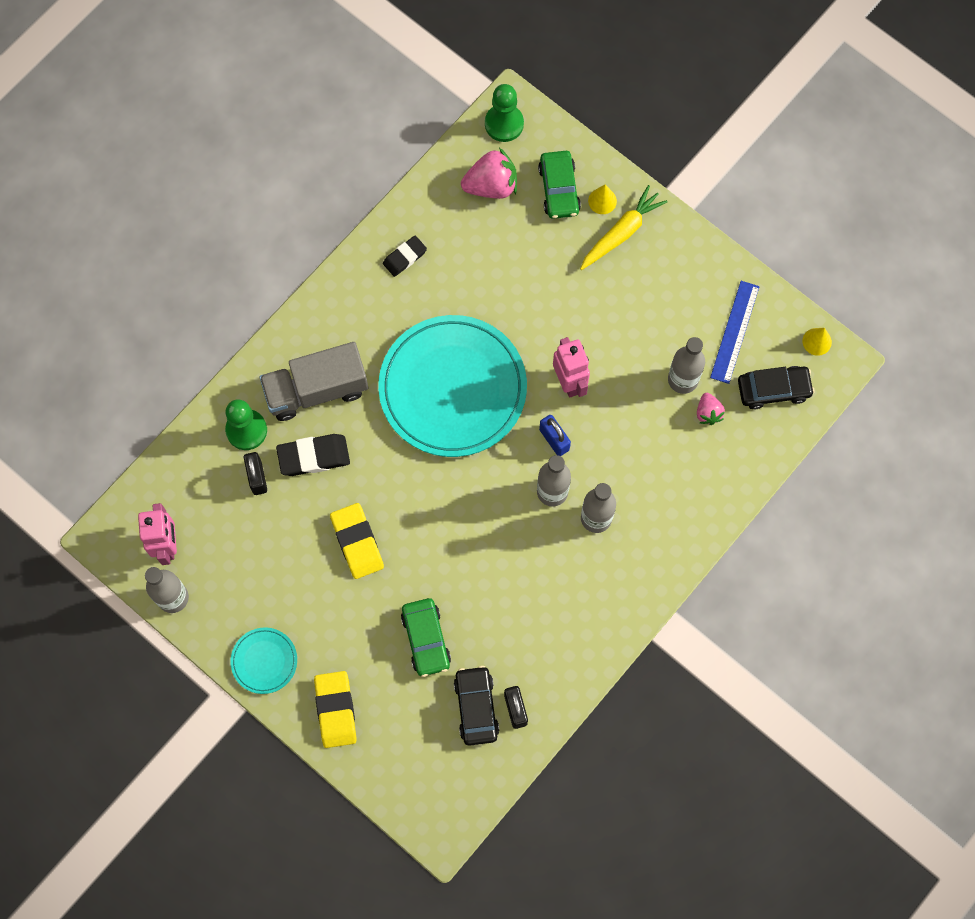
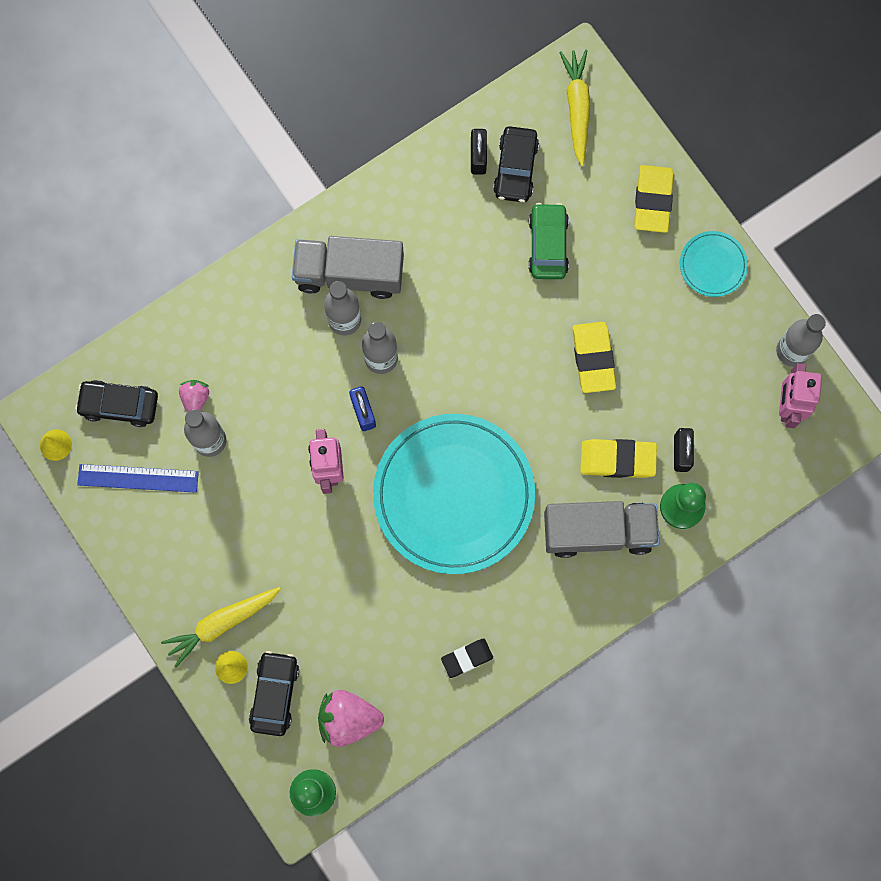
camera: 165 degrees left, 5 degrees up
(313, 456) = (617, 459): black eraser -> yellow eraser
(431, 786) = (577, 108): none -> yellow carrot
(559, 189) = (274, 694): green car -> black car
(604, 562) = (349, 273): none -> grey truck
(734, 332) = (138, 478): blue ruler -> blue ruler turned 60 degrees clockwise

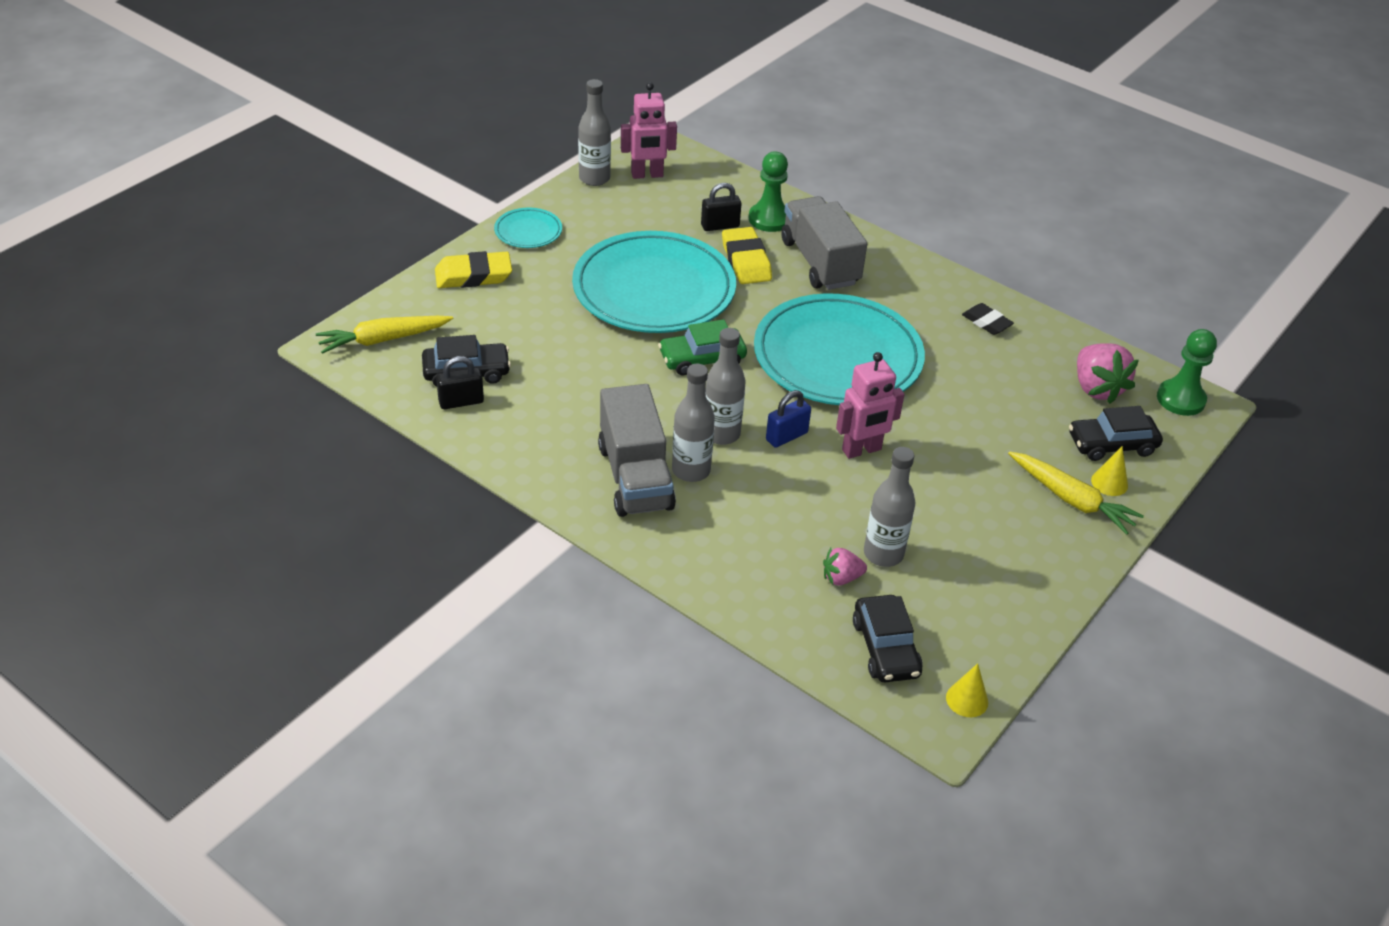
camera: 110 degrees left, 35 degrees down
(138, 478) = (961, 608): blue ruler -> none
(548, 245) = (546, 336): green car -> green car (702, 359)
(593, 358) = (654, 289): yellow eraser -> turquoise plate

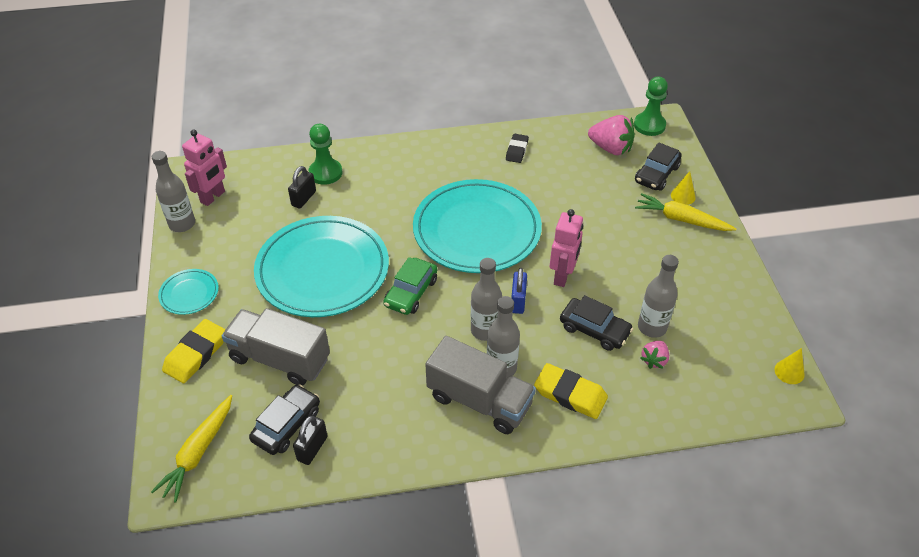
camera: 45 degrees left, 5 degrees up
(746, 261) = (349, 210): yellow eraser -> yellow eraser (570, 394)
(820, 262) = (390, 179): grey truck -> grey truck (280, 359)
(885, 648) = (724, 380): black car -> black car (594, 329)
(986, 322) = (517, 150): black eraser -> black eraser turned 75 degrees counterclockwise
(1071, 499) = (681, 219): yellow carrot -> yellow carrot turned 150 degrees counterclockwise

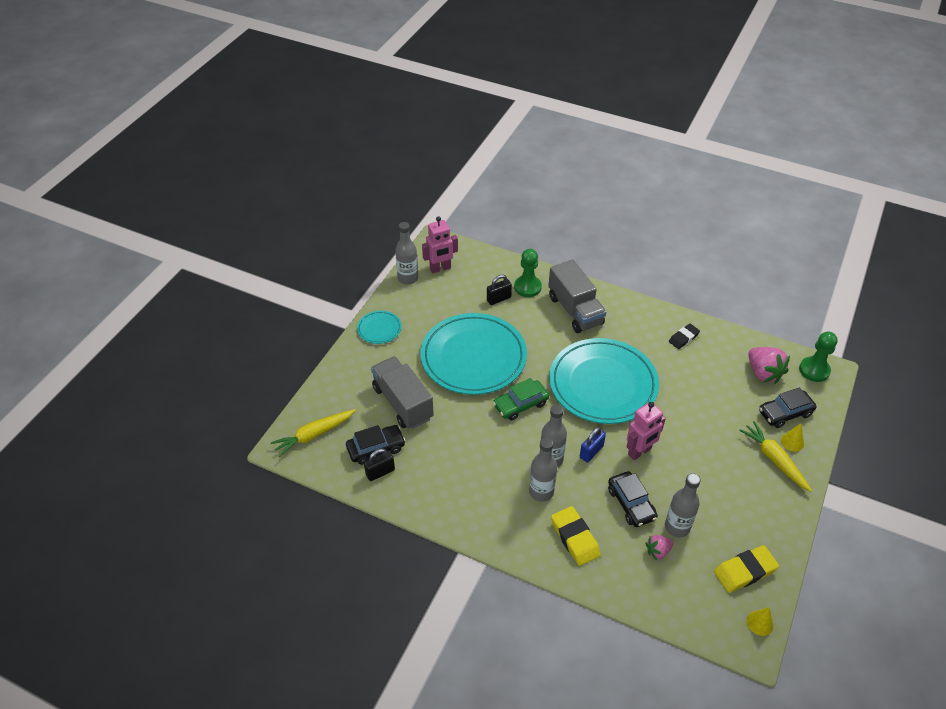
camera: 35 degrees right, 0 degrees up
(196, 354) = (355, 371): yellow eraser -> yellow eraser (745, 571)
(479, 401) = (508, 505): grey truck -> grey truck (575, 310)

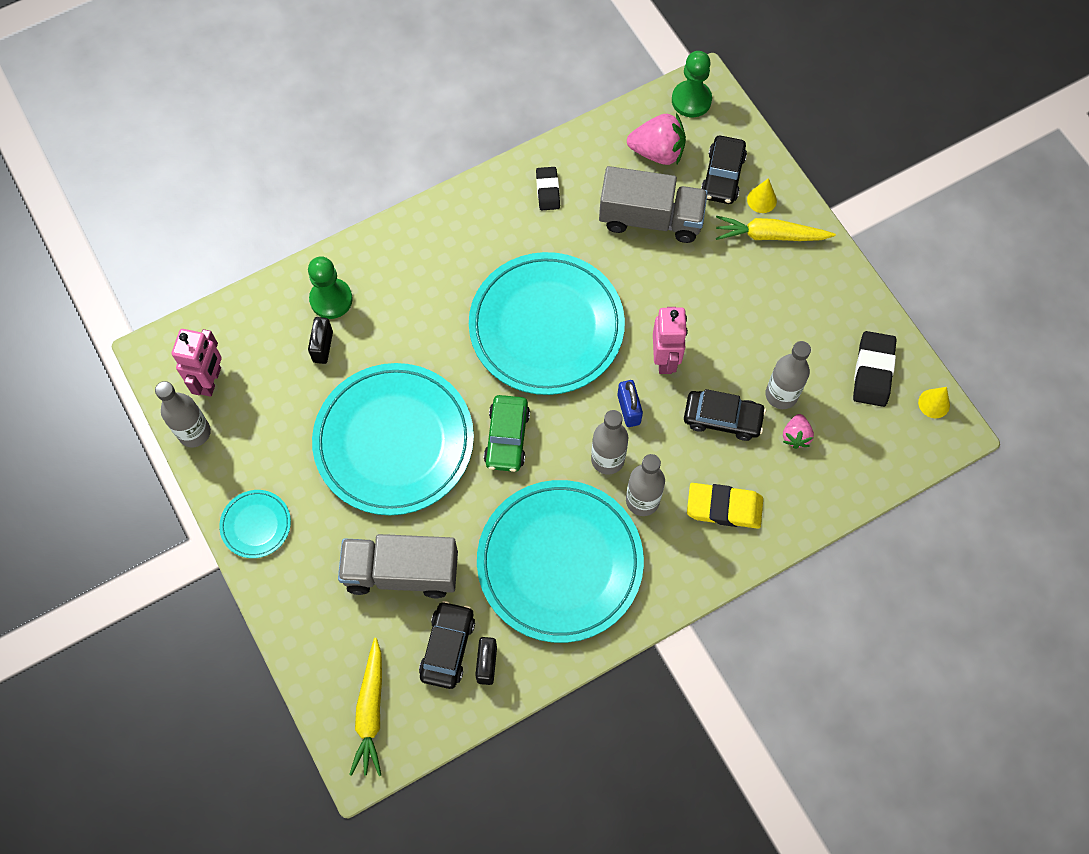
camera: 55 degrees left, 20 degrees up
(468, 472) = (560, 562): none -> turquoise plate
(575, 310) = (413, 273): grey truck -> grey truck (650, 218)
(745, 571) = (873, 371): yellow eraser -> black eraser

